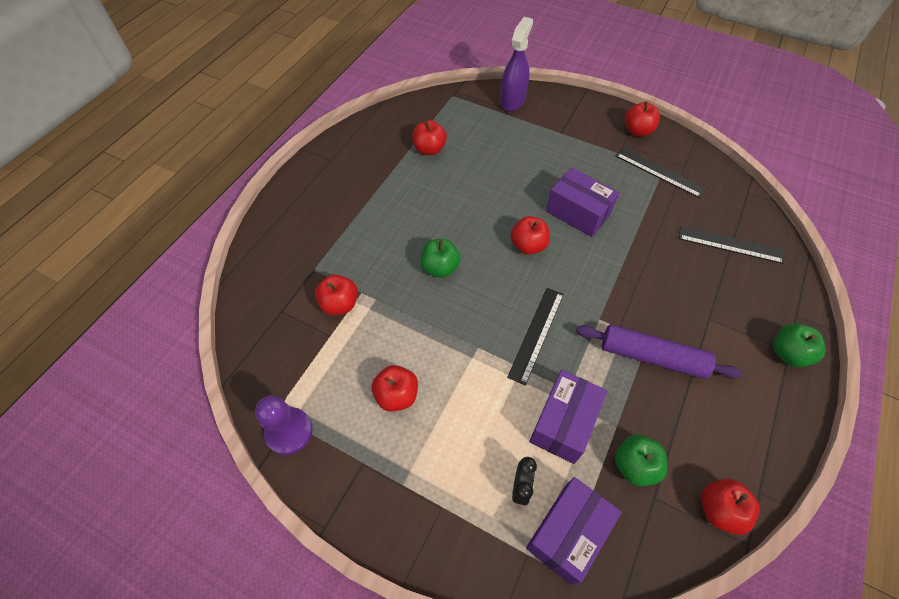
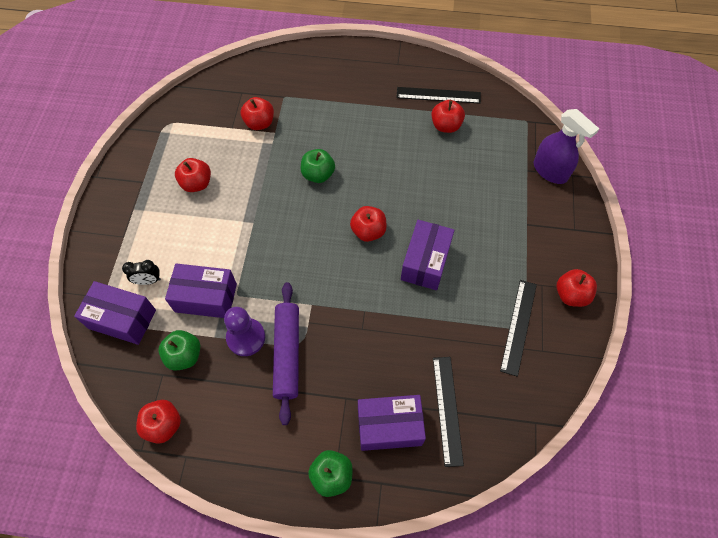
camera: 70 degrees right, 5 degrees up
(289, 431) = (153, 133): purple pawn -> purple pawn (246, 337)
(512, 100) = (550, 171): purple spray bottle -> purple spray bottle turned 45 degrees clockwise
(536, 334) = (279, 260): black ruler -> black ruler (438, 95)
(742, 292) = (389, 426): none -> purple box

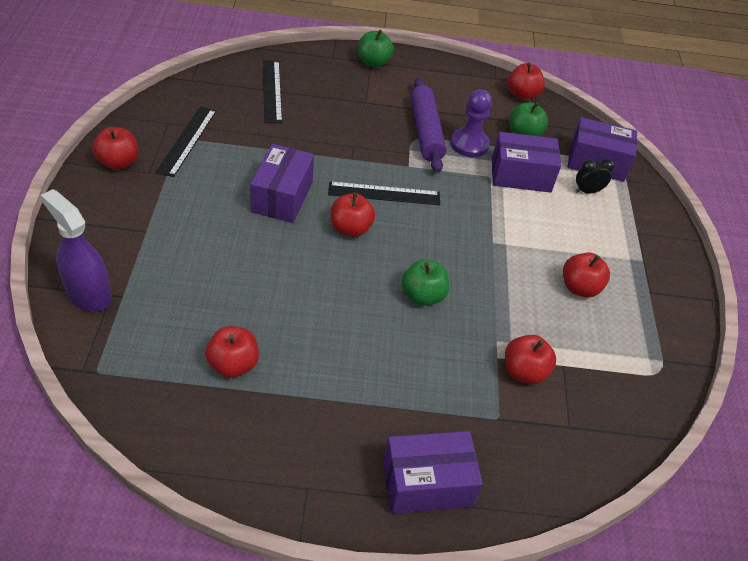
camera: 170 degrees right, 15 degrees down
(389, 426) = (325, 84): purple box -> purple box (427, 483)
(438, 95) = (238, 420): black ruler -> black ruler (384, 194)

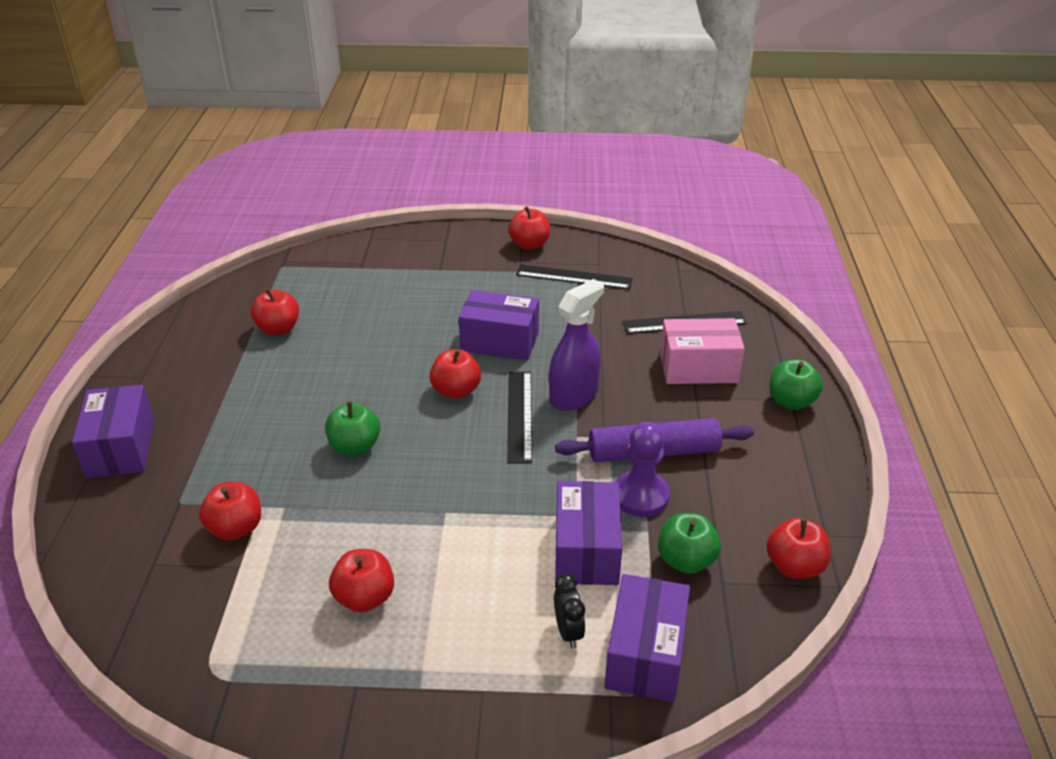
camera: 95 degrees right, 10 degrees down
(88, 294) = (363, 252): purple spray bottle -> purple spray bottle (574, 395)
(332, 94) = (698, 368): none -> pink box

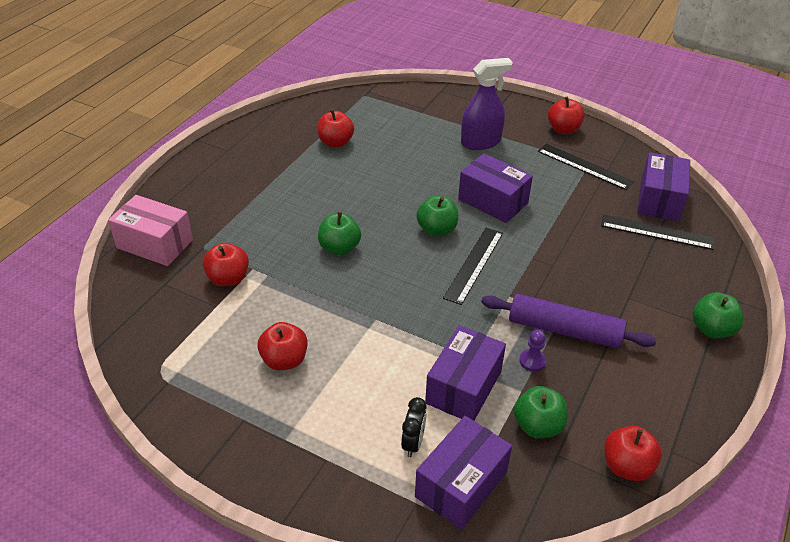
camera: 25 degrees right, 5 degrees up
(121, 448) = (187, 196): purple box -> purple box (659, 200)
(456, 391) = (437, 229): red apple -> green apple
(574, 395) = (526, 263): purple spray bottle -> purple spray bottle (481, 142)
(641, 496) = (532, 361): purple pawn -> purple pawn, size x0.55
(698, 368) = (645, 274): pink box -> pink box (155, 244)

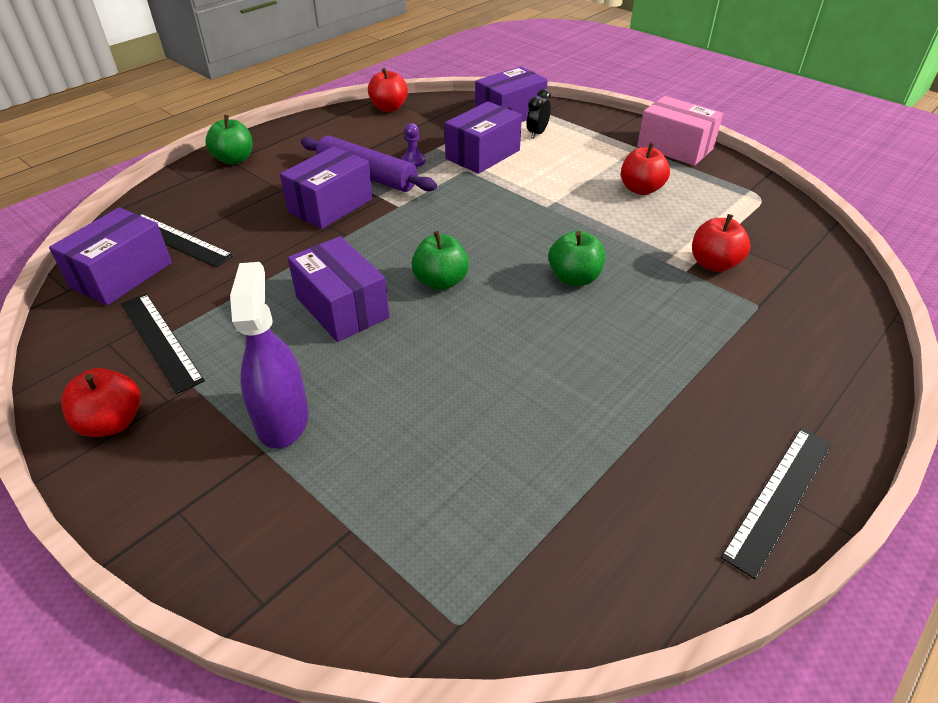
camera: 165 degrees left, 0 degrees up
(155, 244) = (829, 320): pink box -> pink box (675, 148)
(335, 142) = (554, 468): red apple -> none
(474, 264) = (418, 238): black ruler -> black ruler (780, 497)
(481, 142) = (282, 419): purple spray bottle -> purple spray bottle turned 90 degrees clockwise
(538, 426) = (437, 130): green apple -> none
(569, 286) = (331, 205): none -> purple box

